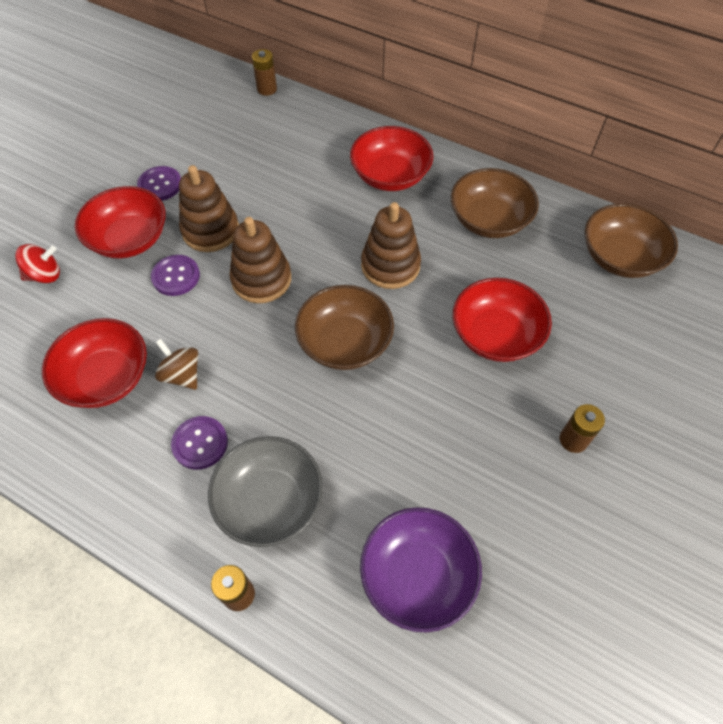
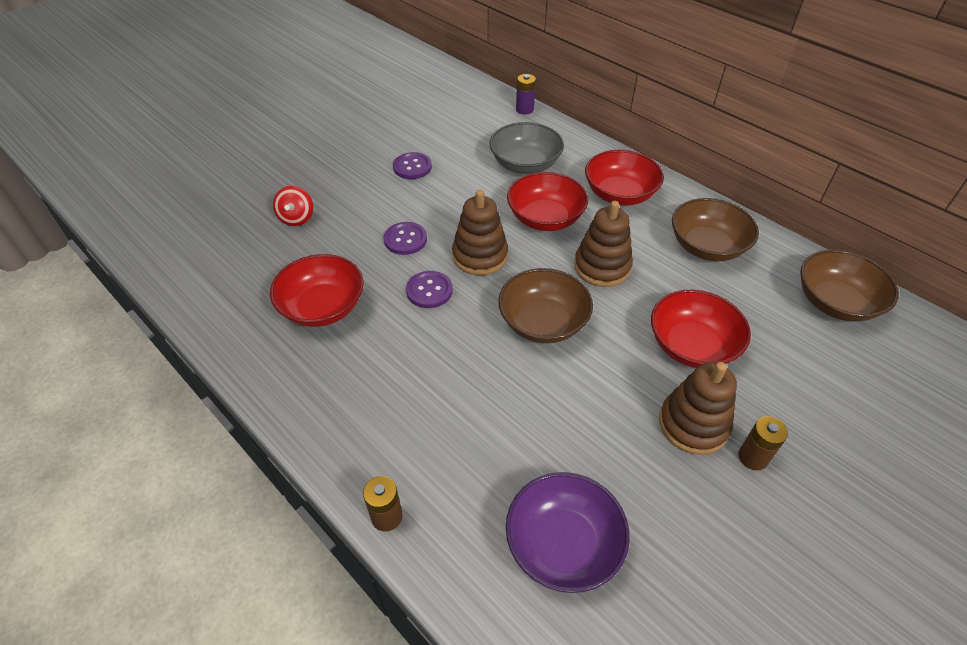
camera: 15 degrees right, 10 degrees down
(45, 275) = (296, 218): red spinning top -> red spinning top turned 90 degrees clockwise
(129, 239) = (374, 203): red bowl -> red bowl (545, 218)
(182, 374) = (388, 318): brown spinning top -> none
(200, 443) = (388, 378): purple button -> purple button (429, 291)
(210, 230) = (445, 209): brown stacking toy -> brown stacking toy (693, 424)
(267, 89) = (524, 109): brown battery -> purple battery
(270, 501) = (438, 442): grey bowl -> grey bowl (525, 164)

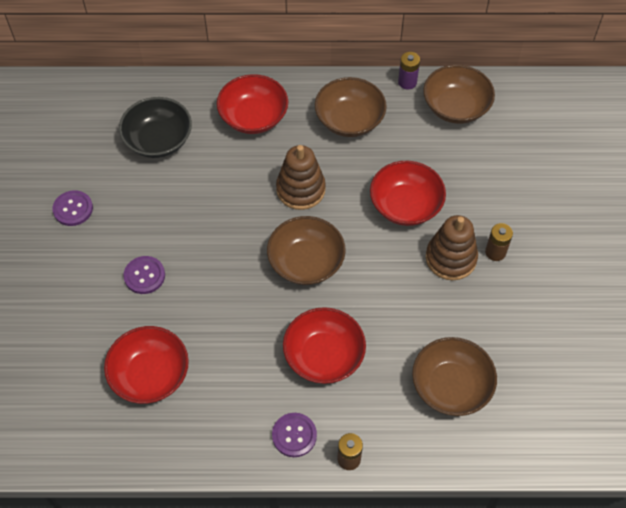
camera: 45 degrees left, 10 degrees up
(296, 218) = (37, 326): red spinning top -> none
(429, 291) = (208, 301): purple button -> purple button (294, 435)
(480, 256) = (212, 246): brown stacking toy -> none
(524, 109) = (99, 84): purple battery -> purple battery (407, 82)
(525, 164) = (158, 140): grey bowl -> black bowl
(545, 218) = (224, 178): red bowl -> red bowl (324, 356)
(563, 544) = (451, 386): purple bowl -> brown bowl

